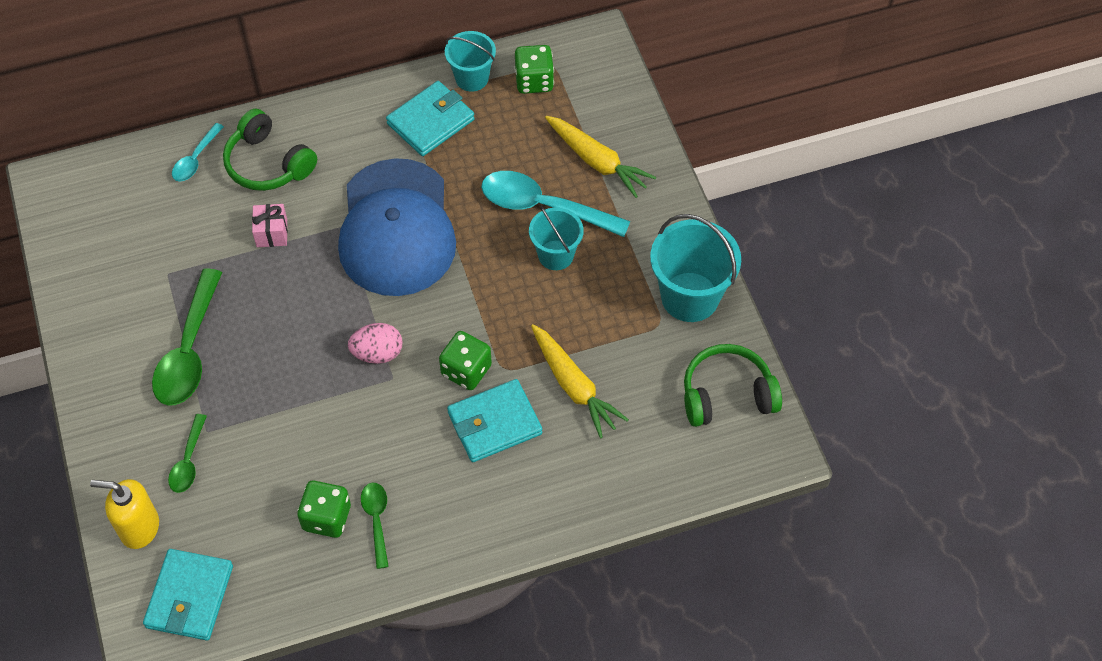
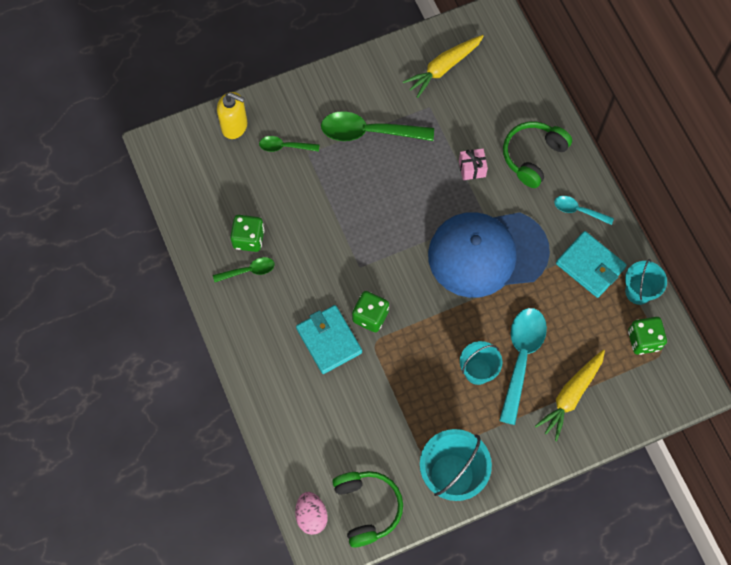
camera: 85 degrees right, 10 degrees up
(139, 528) = (235, 126): yellow soap dispenser -> yellow soap dispenser turned 105 degrees clockwise
(189, 597) = (188, 164): turquoise wallet -> none
(195, 159) = (529, 107): turquoise spoon -> turquoise spoon (578, 210)
(377, 353) = (379, 254): pink egg -> pink egg (311, 516)
(574, 386) = (364, 393): yellow carrot -> yellow carrot (443, 68)

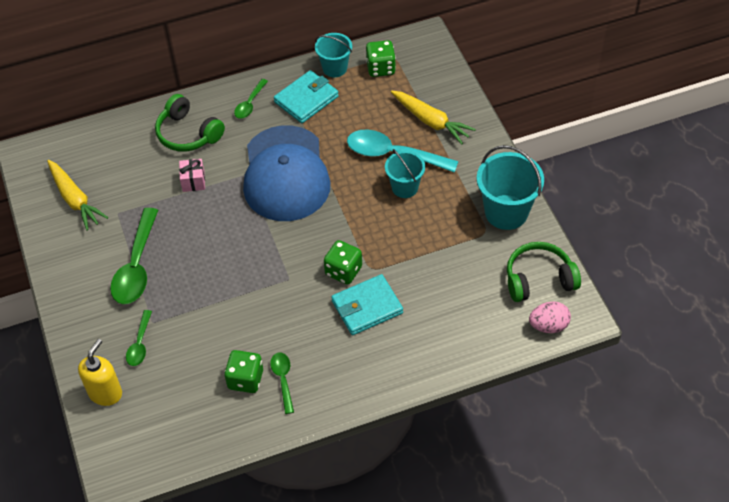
camera: 85 degrees left, 15 degrees down
(578, 210) = (250, 104): turquoise spoon -> green spoon

